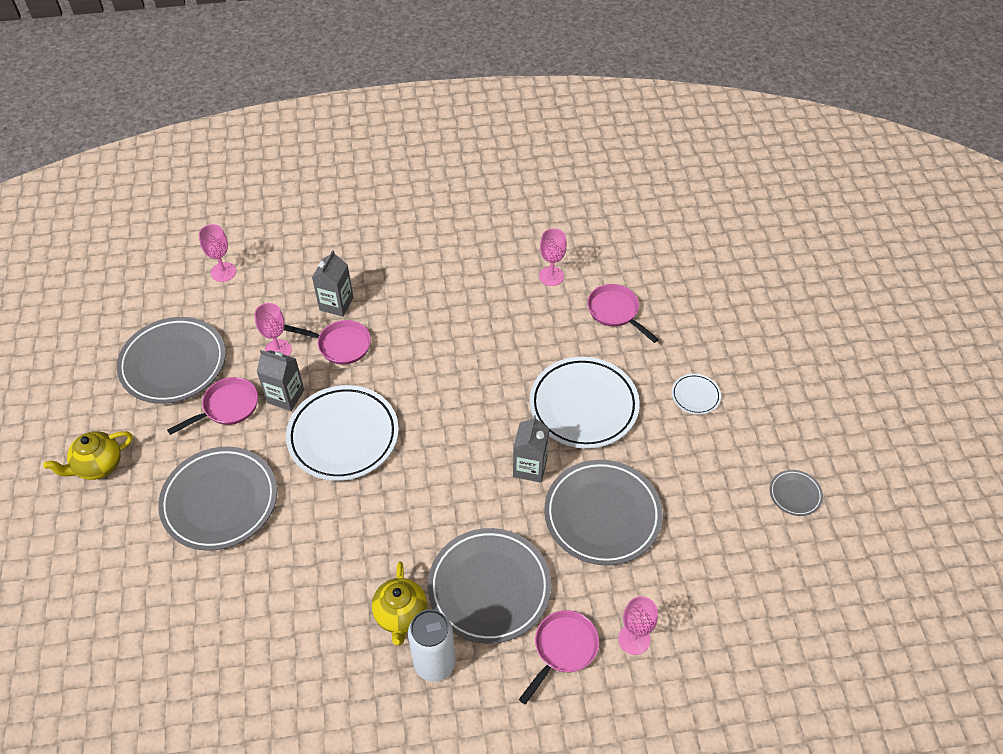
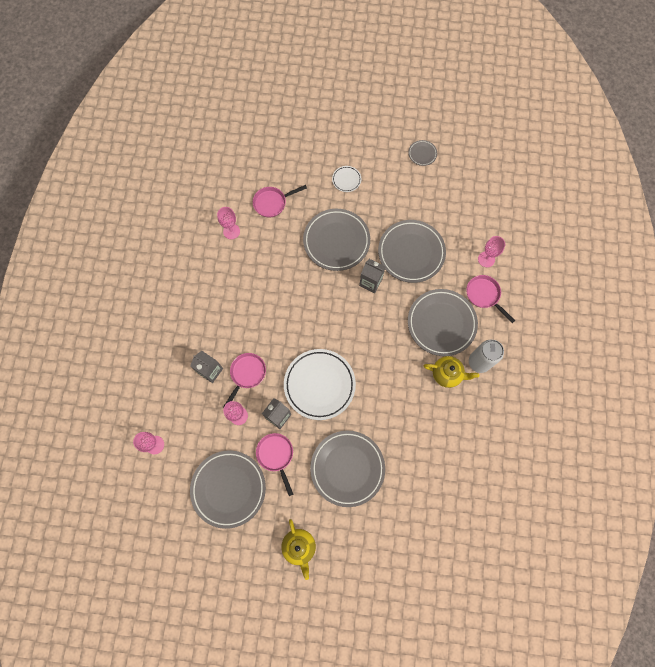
camera: 75 degrees left, 20 degrees up
(583, 406) = (336, 241): white plate -> grey plate

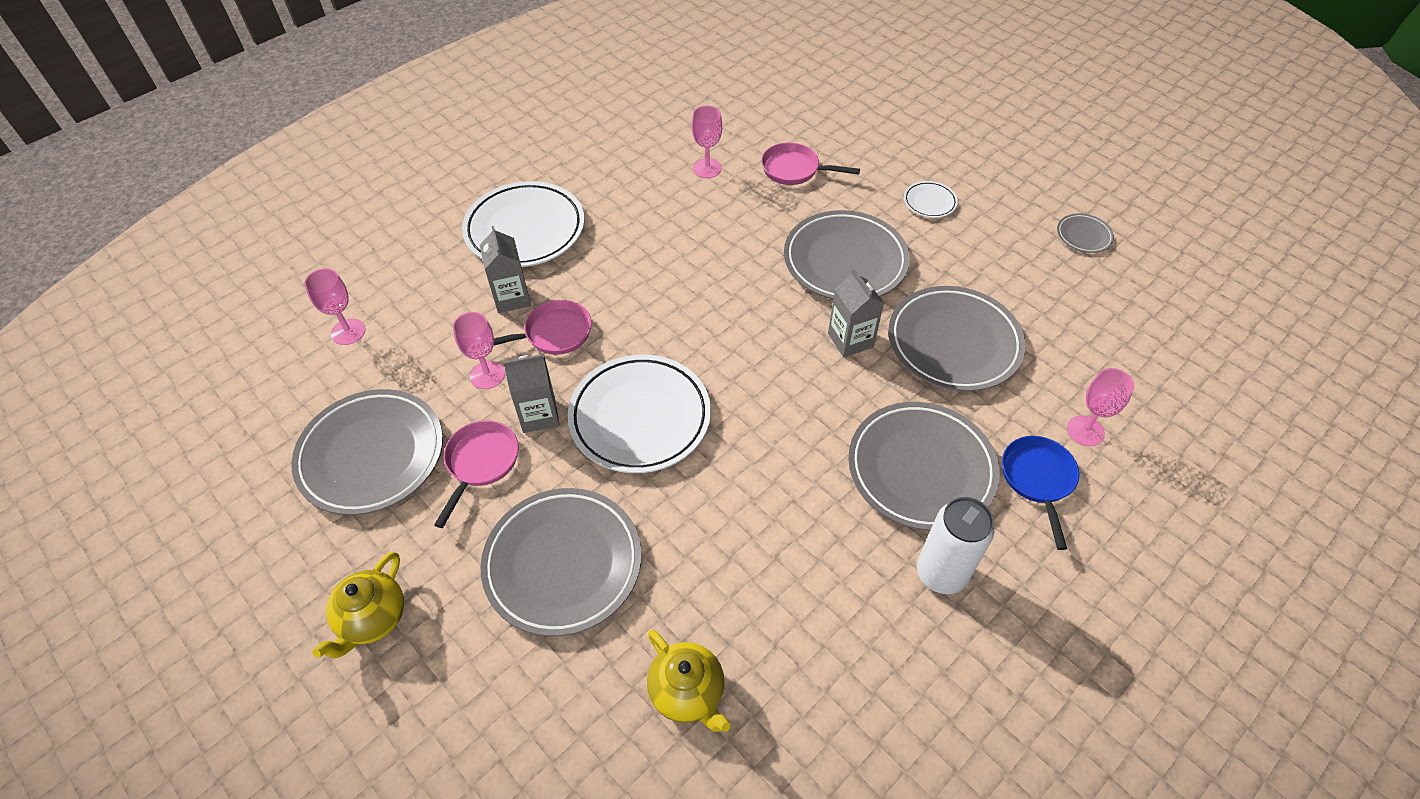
camera: 40 degrees right, 20 degrees down
(179, 330) = (525, 230): none -> white plate
(447, 374) = (864, 550): yellow teapot -> yellow teapot (687, 692)
(484, 295) = (1038, 479): pink pan -> blue pan

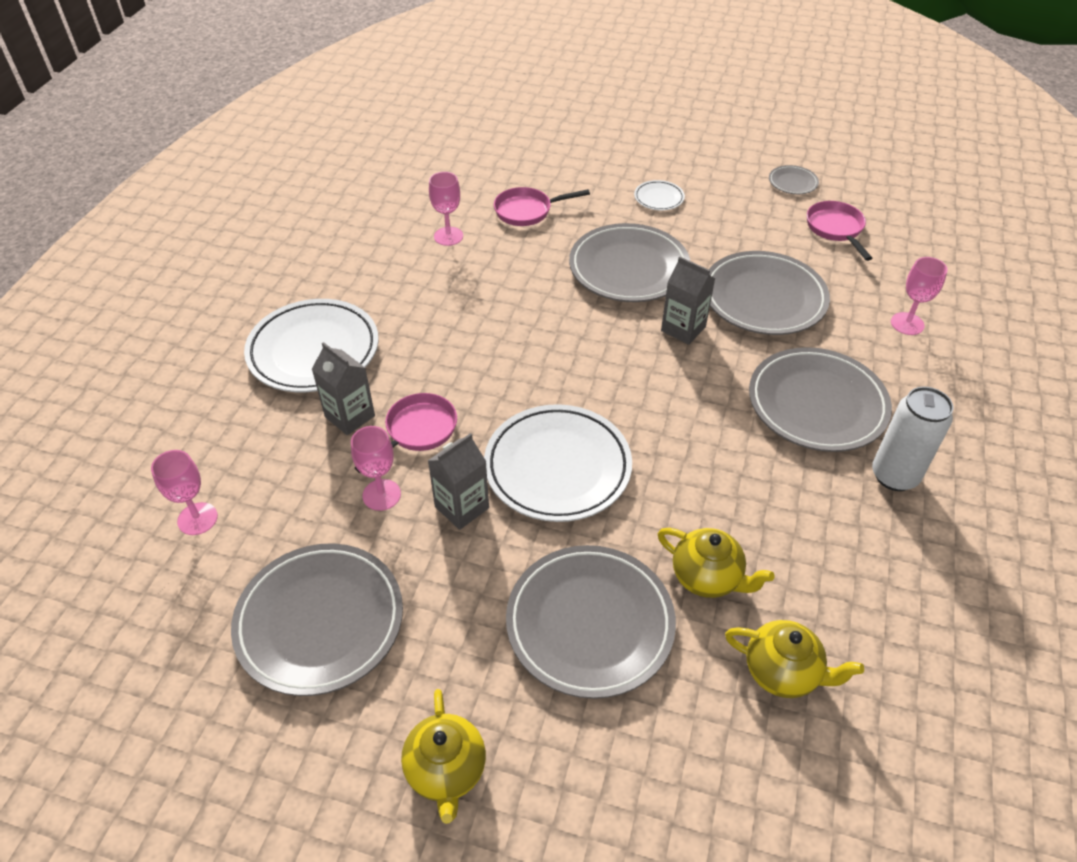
camera: 30 degrees left, 5 degrees down
(480, 463) = (439, 575): pink pan -> pink pan (835, 229)
(689, 576) = (707, 577): none -> yellow teapot
(1038, 479) = (904, 373): blue pan -> none

